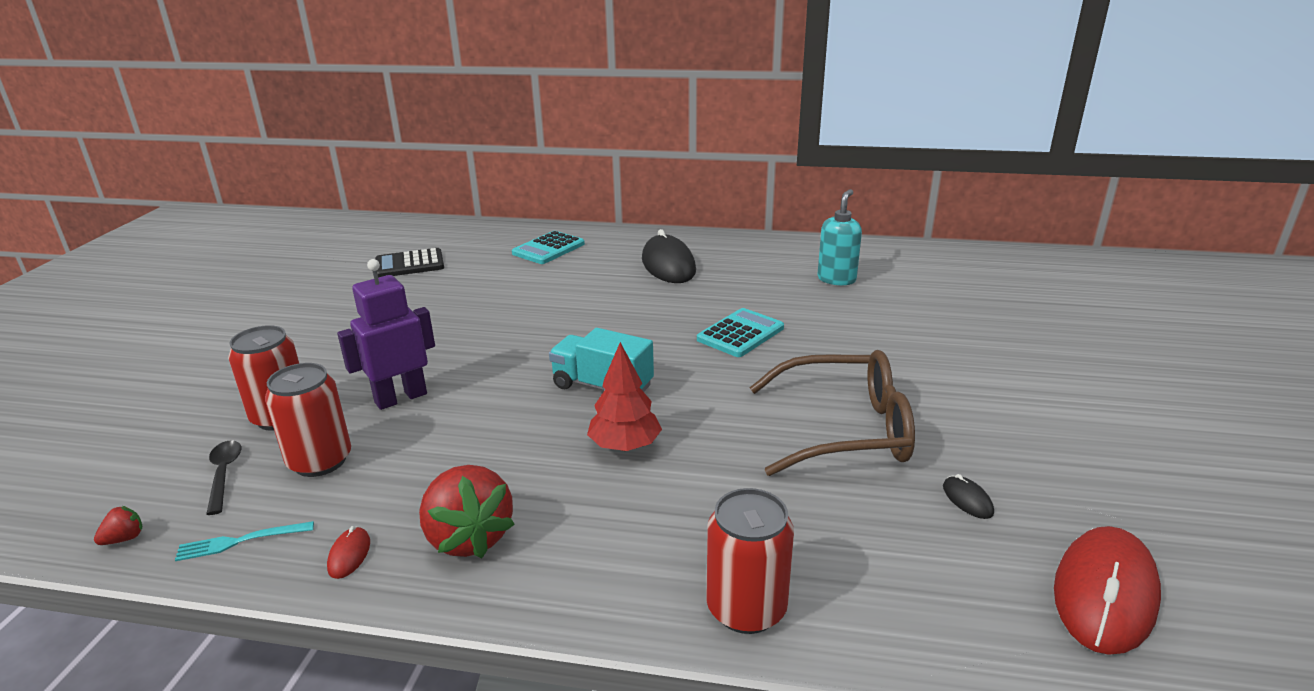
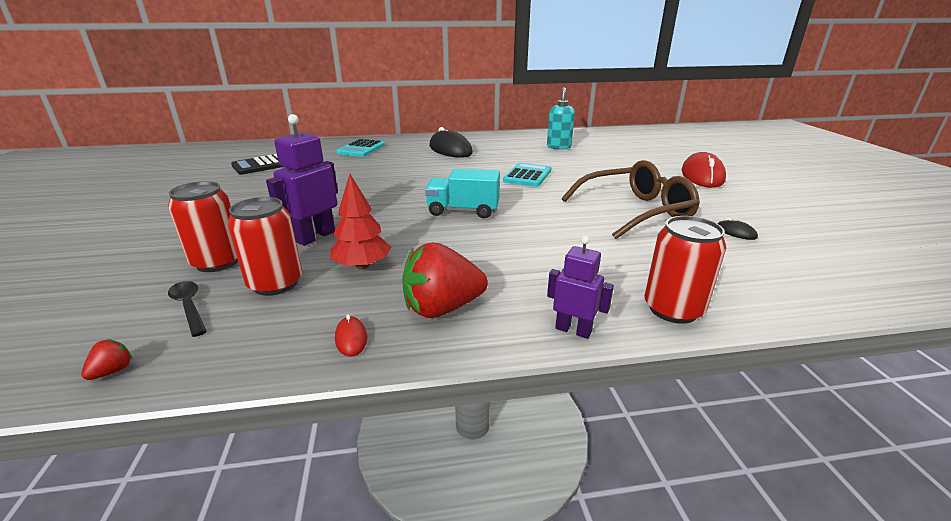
camera: 20 degrees left, 0 degrees up
(240, 541) = (240, 349): turquoise fork -> none
(469, 537) = (442, 308): red strawberry -> red strawberry turned 120 degrees clockwise
(593, 606) = (573, 330): none -> purple robot
(625, 446) = (508, 239): red tree -> red tree (362, 266)
(1105, 594) = (850, 262): red mouse -> red mouse (702, 175)

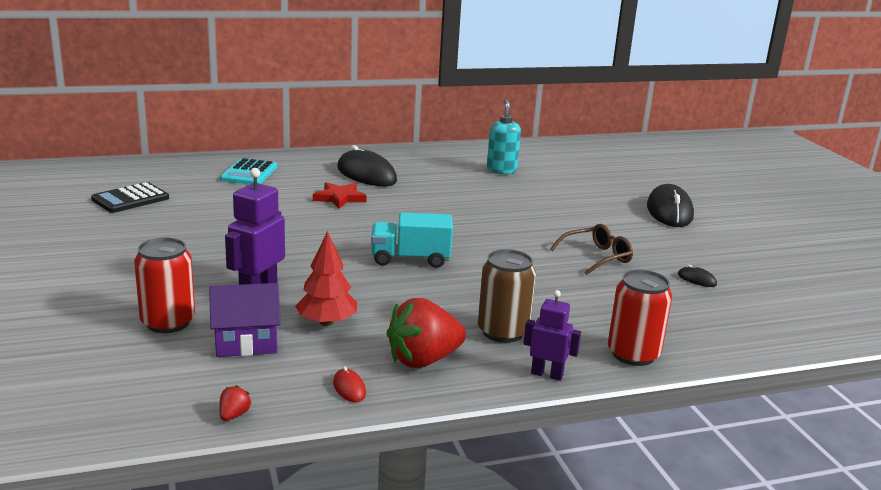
camera: 10 degrees left, 5 degrees down
(113, 371) = (145, 422): red strawberry -> red strawberry (234, 415)
(189, 307) = (173, 367): black spoon -> none
(275, 284) = (246, 342): red can -> purple house
(422, 165) = (339, 198): none -> red star
(527, 176) = (472, 213): turquoise calculator -> none
(533, 280) = (503, 332): none -> brown can
(635, 211) = (597, 257): brown glasses -> brown glasses, size x0.58
(702, 175) = (669, 211): red mouse -> black mouse

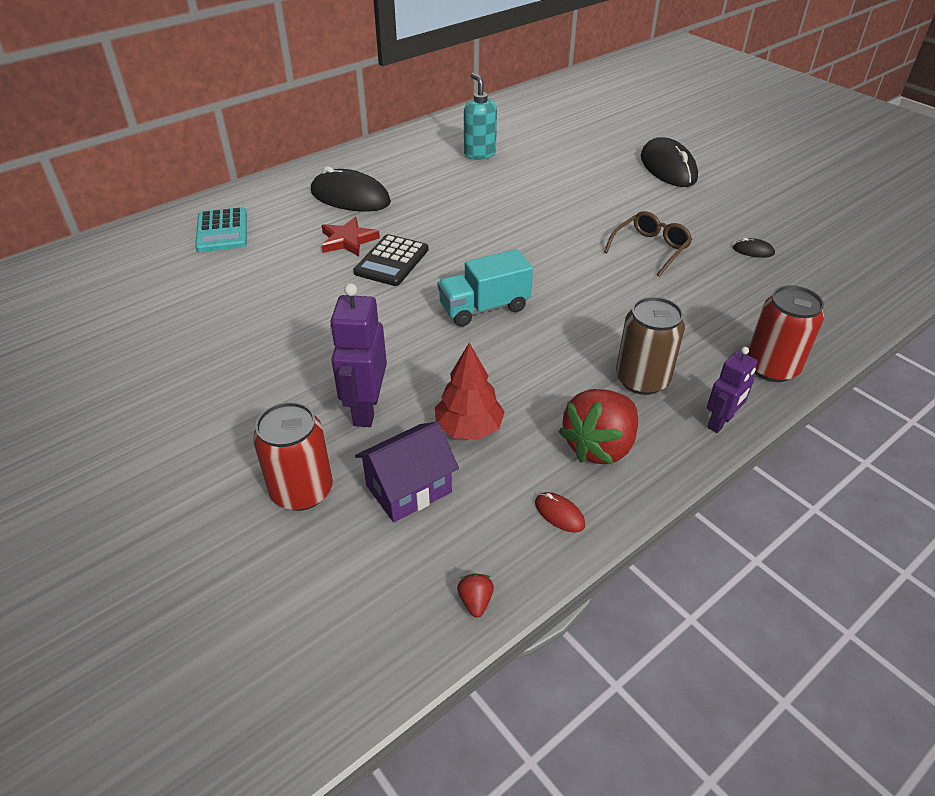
camera: 20 degrees left, 20 degrees up
(130, 199) = (113, 311): black calculator -> black calculator (391, 261)
(547, 374) = (720, 422): purple robot -> purple robot turned 135 degrees clockwise

